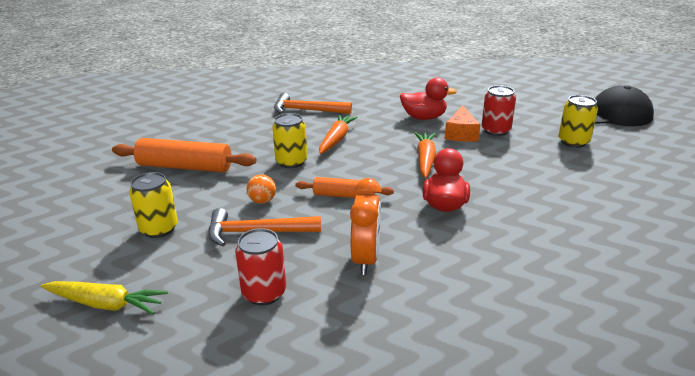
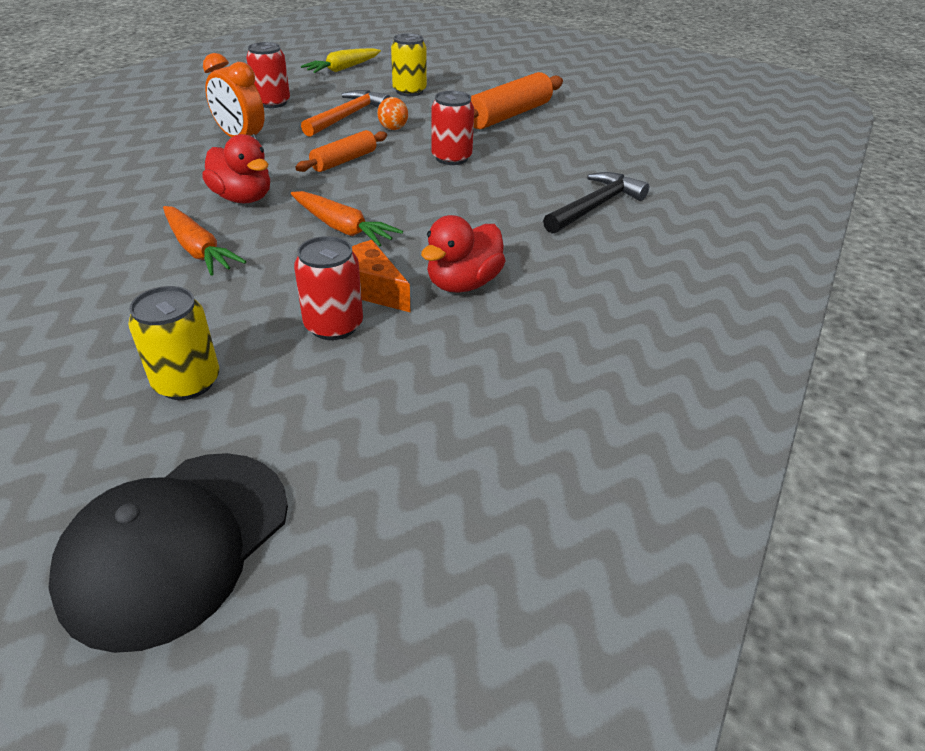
camera: 120 degrees right, 10 degrees up
(291, 162) = (451, 158): yellow can -> red can
(307, 110) = (595, 206): orange hammer -> black hammer
(336, 139) = (475, 196): orange carrot -> orange carrot (198, 250)

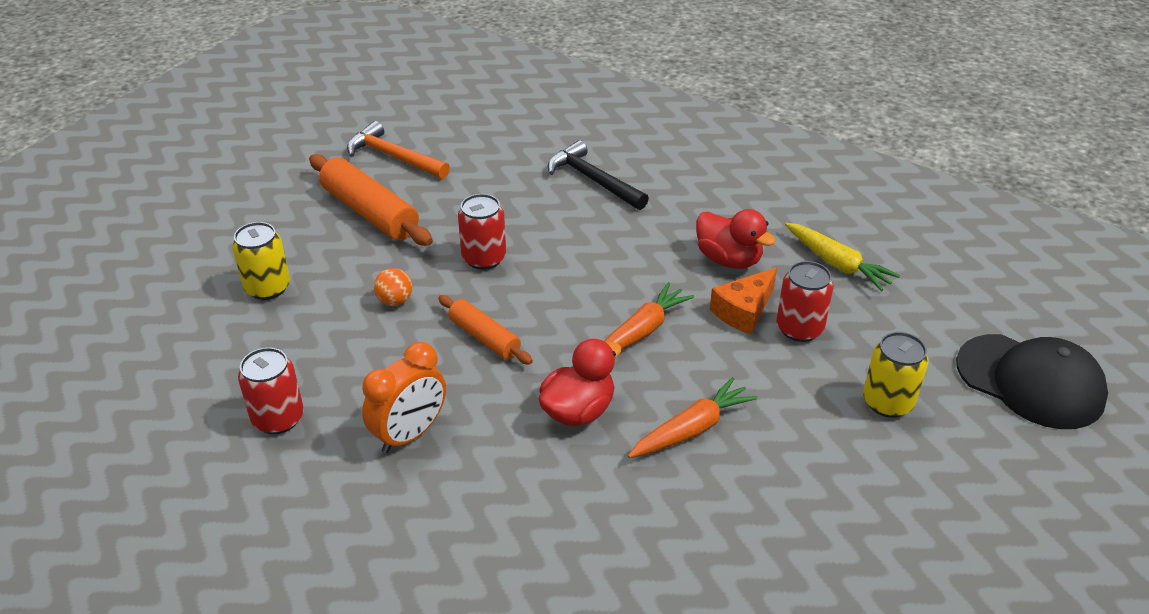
camera: 85 degrees left, 0 degrees up
(343, 69) = (149, 354): yellow carrot -> yellow carrot (837, 264)
(348, 116) = (346, 340): orange hammer -> orange hammer (394, 157)

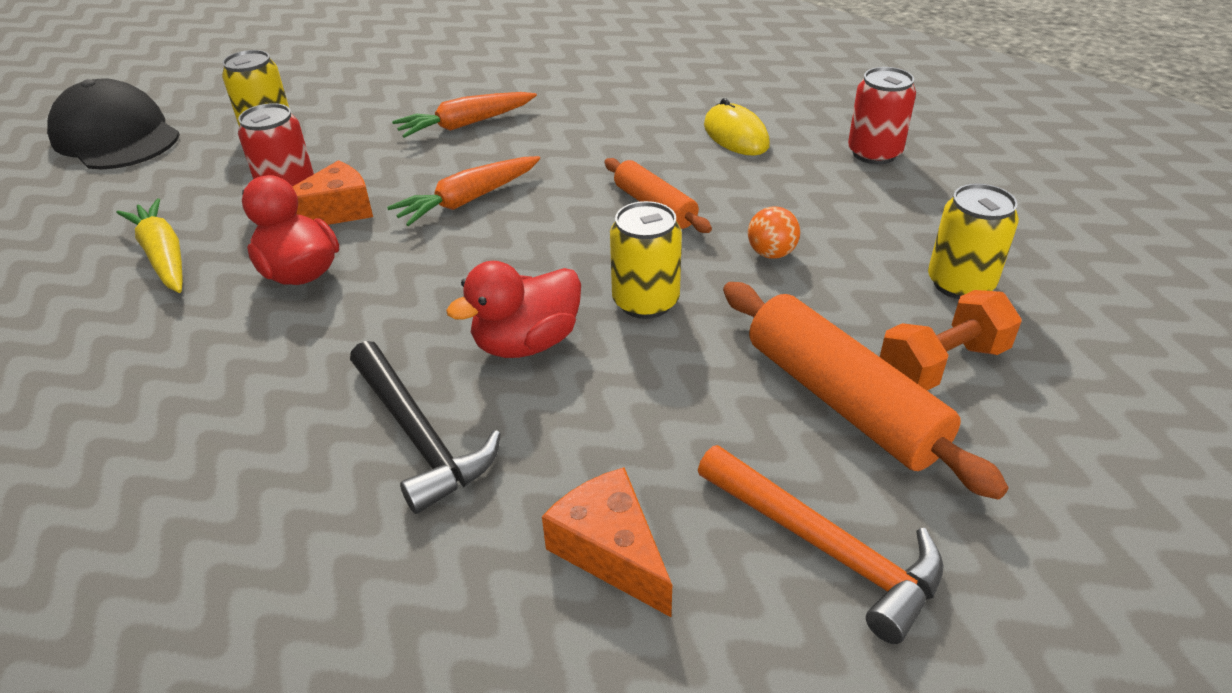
camera: 170 degrees left, 0 degrees up
(306, 235) = (942, 364): none -> orange dumbbell
(410, 434) = (735, 135): orange clock -> yellow mouse
(484, 258) = (645, 301): red can -> yellow can
(487, 149) = (610, 551): none -> orange cheese
(578, 411) = (567, 142): red duck -> red duck (526, 343)

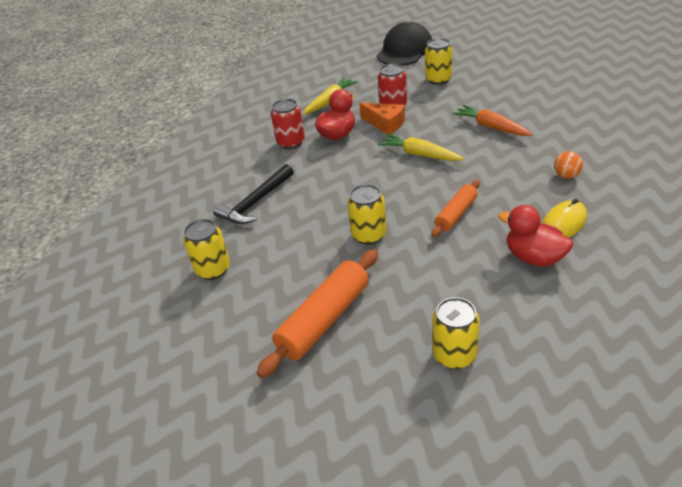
camera: 75 degrees right, 0 degrees up
(468, 200) = (419, 154): orange carrot -> yellow carrot
(526, 343) = (321, 209): red duck -> red duck (534, 257)
(610, 551) = (213, 269): orange cheese -> yellow can
(771, 253) = (437, 268): orange ball -> orange ball (566, 176)
(825, 548) = (229, 330): orange hammer -> none
(874, 153) = (593, 291): red can -> red can (291, 142)
(942, 364) = (370, 355): orange dumbbell -> none

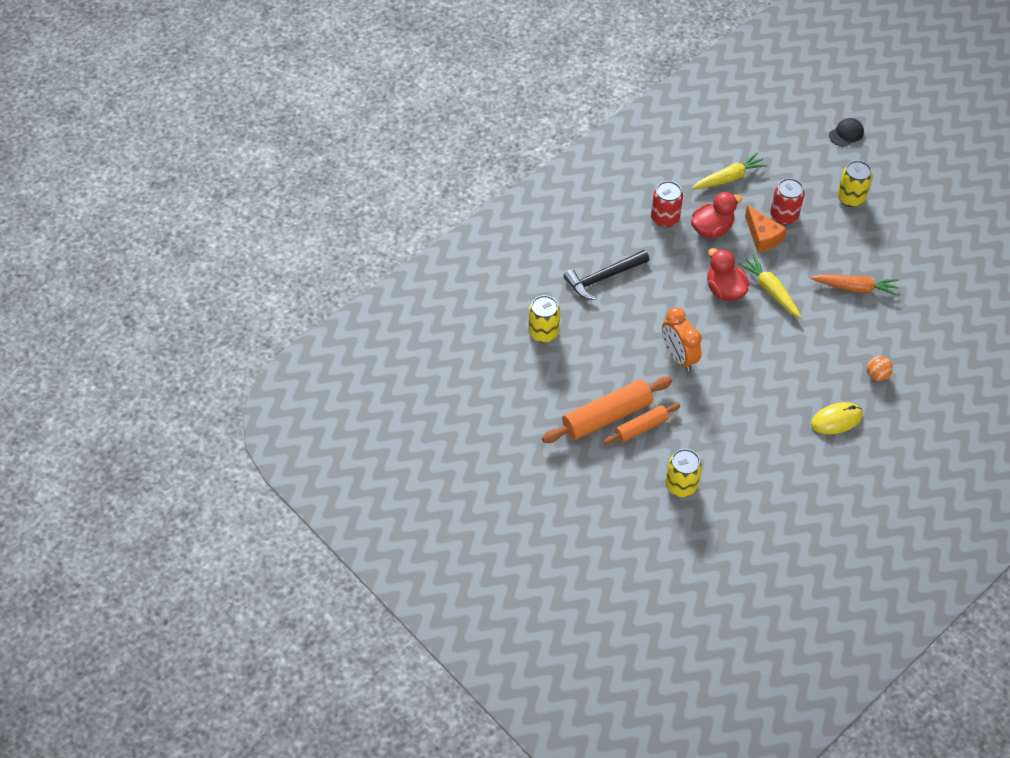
camera: 20 degrees right, 15 degrees up
(369, 235) = (678, 357): yellow can -> orange clock
(404, 50) = (846, 133): black cap -> black cap, size x0.47
(456, 214) = (759, 370): orange rolling pin -> orange rolling pin (641, 428)
(491, 127) = (855, 288): orange carrot -> orange carrot turned 120 degrees clockwise
(534, 257) = (790, 438): red duck -> red duck (724, 290)

